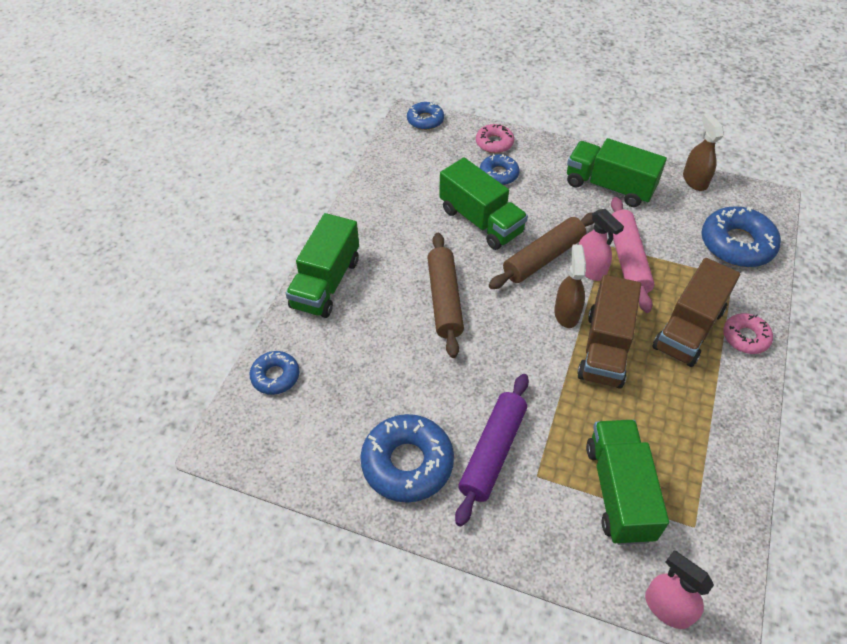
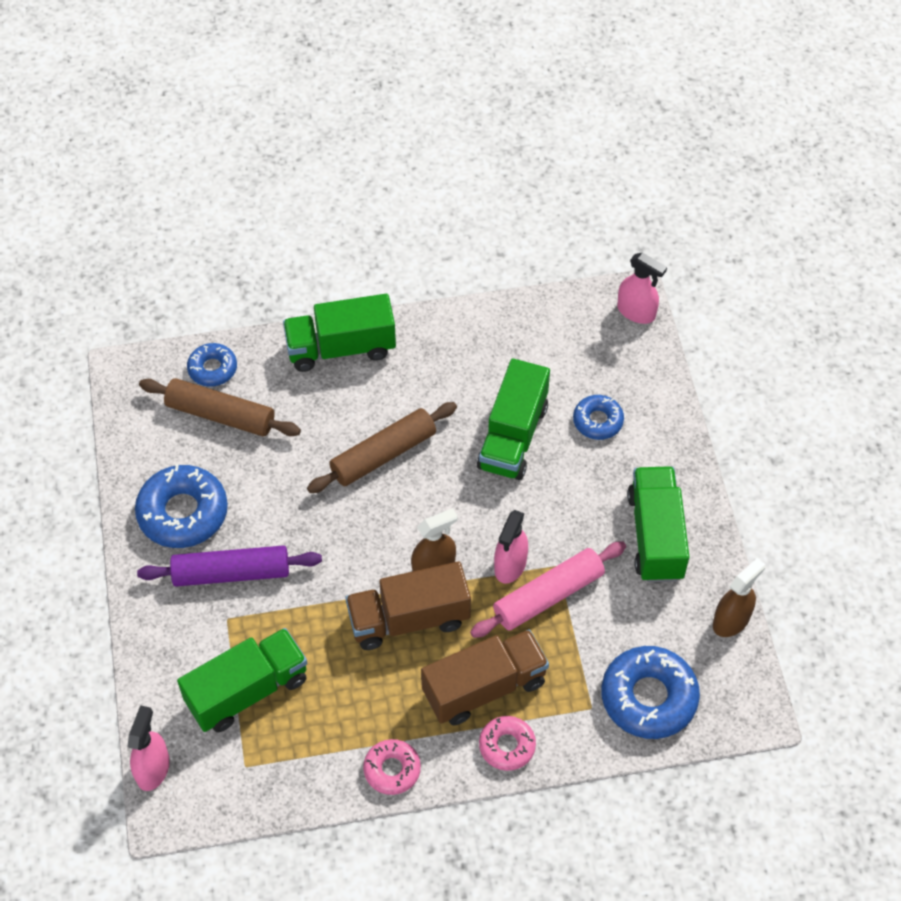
camera: 60 degrees right, 5 degrees up
(425, 120) = (636, 312): blue donut -> pink spray bottle
(494, 143) = (647, 394): pink donut -> pink donut (392, 769)
(543, 257) = (498, 515): brown rolling pin -> brown rolling pin (221, 415)
(688, 329) = (484, 687): brown truck -> brown truck turned 150 degrees clockwise

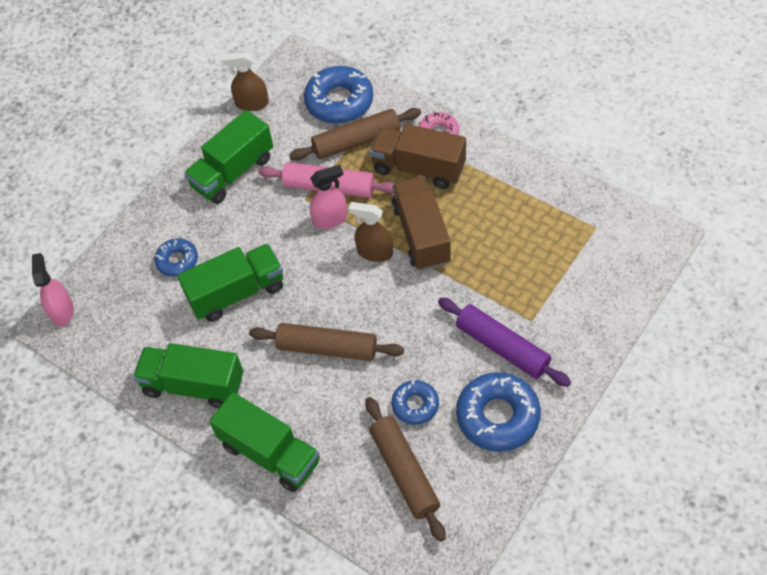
camera: 130 degrees left, 0 degrees up
(153, 768) = (654, 266): pink spray bottle -> none
(212, 369) = (374, 518): blue donut -> blue donut (415, 405)
(247, 691) = (557, 267): green truck -> green truck (193, 385)
(392, 769) = (512, 166): pink donut -> none
(409, 619) = (421, 234): brown truck -> brown truck turned 135 degrees counterclockwise
(578, 666) = (356, 141): none -> brown rolling pin

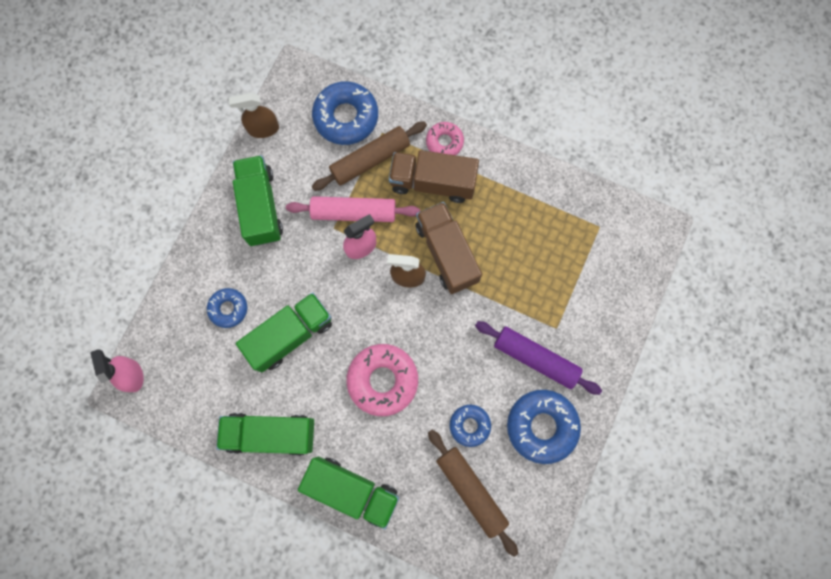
camera: 15 degrees left, 20 degrees up
(233, 172) = (260, 207): green truck -> green truck turned 135 degrees clockwise
(327, 348) = (383, 380): brown rolling pin -> pink donut

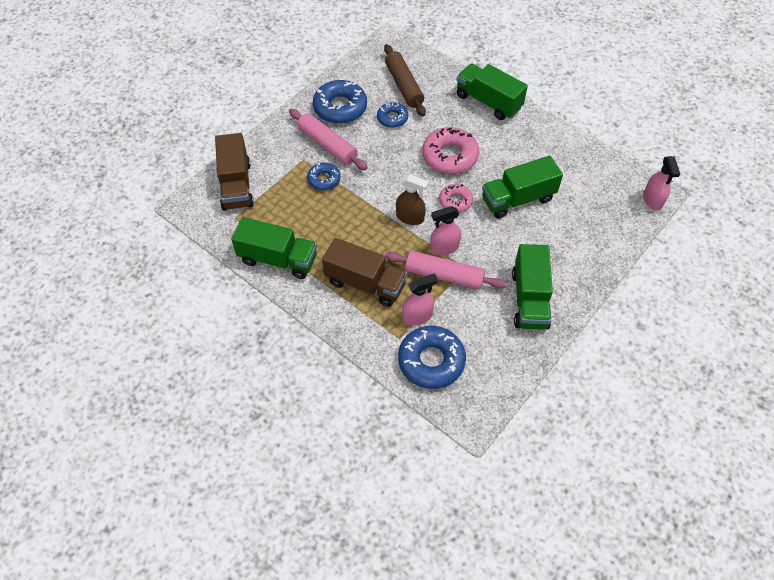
camera: 165 degrees left, 20 degrees down
(228, 309) = (568, 228): blue donut -> blue donut (324, 179)
(263, 129) = (517, 370): brown spray bottle -> none
(271, 434) = (543, 143): green truck -> green truck (278, 259)
(370, 160) = (417, 316): brown rolling pin -> pink spray bottle
(444, 142) = (342, 315): pink donut -> pink donut (455, 201)
(446, 253) = (372, 227): brown truck -> brown truck (236, 185)
(535, 358) = (327, 145): purple rolling pin -> pink rolling pin

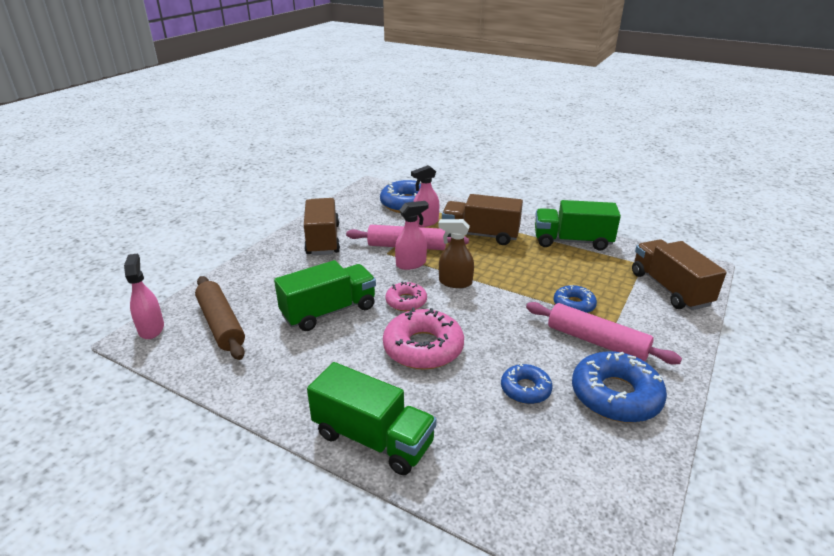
camera: 170 degrees right, 25 degrees down
(404, 86) = (531, 450): brown rolling pin -> brown rolling pin (221, 324)
(529, 299) = (323, 240): green truck -> brown truck

